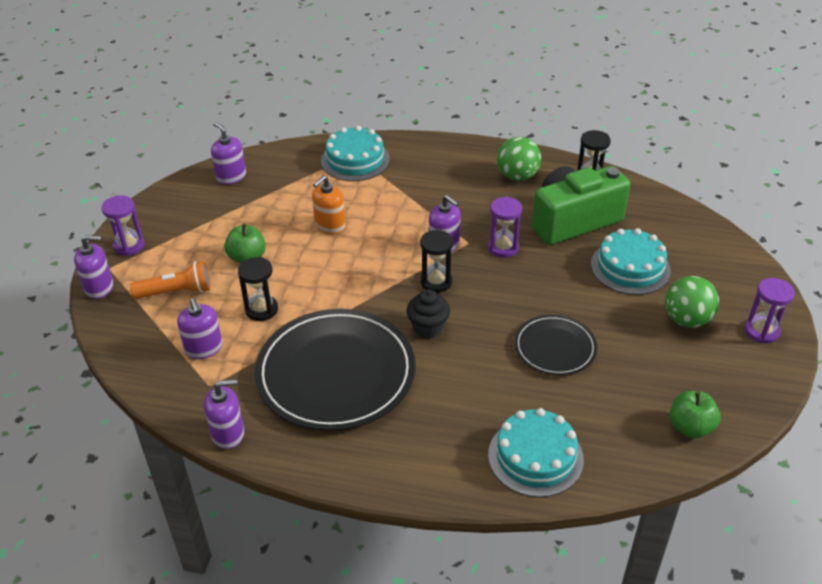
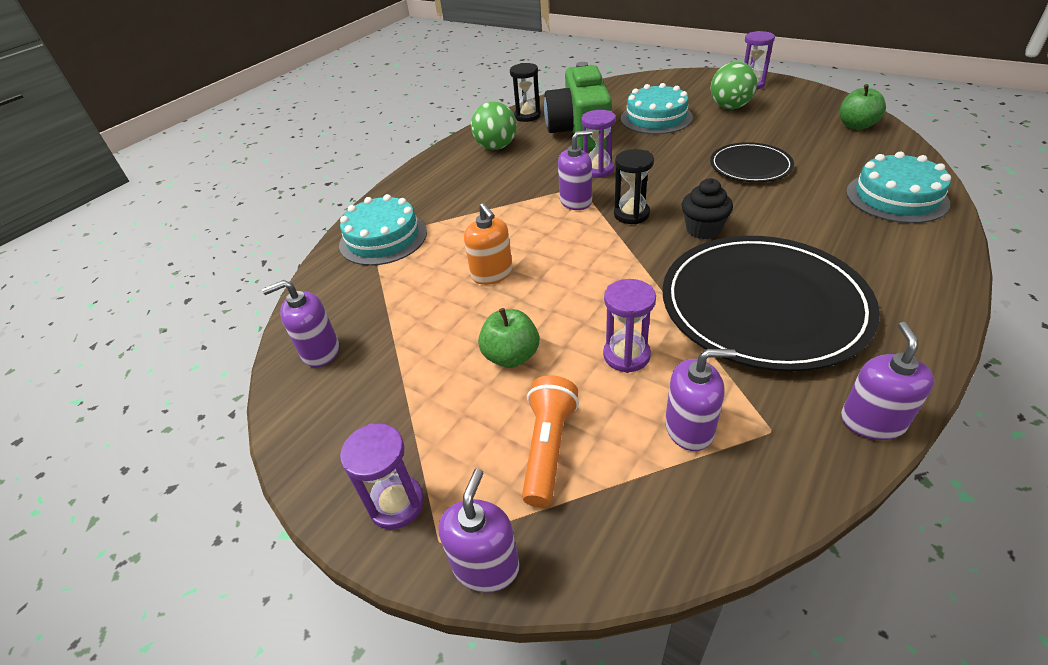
camera: 65 degrees left, 0 degrees up
(261, 310) = (626, 355): black hourglass -> purple hourglass

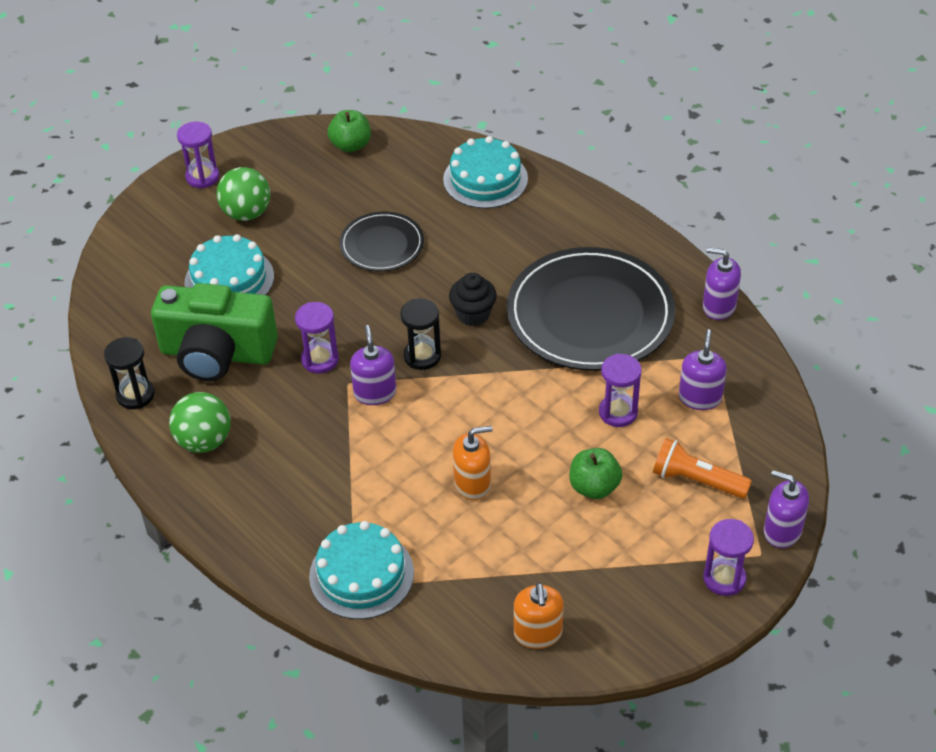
camera: 80 degrees left, 5 degrees up
(320, 351) = (538, 633): purple soap dispenser -> orange soap dispenser

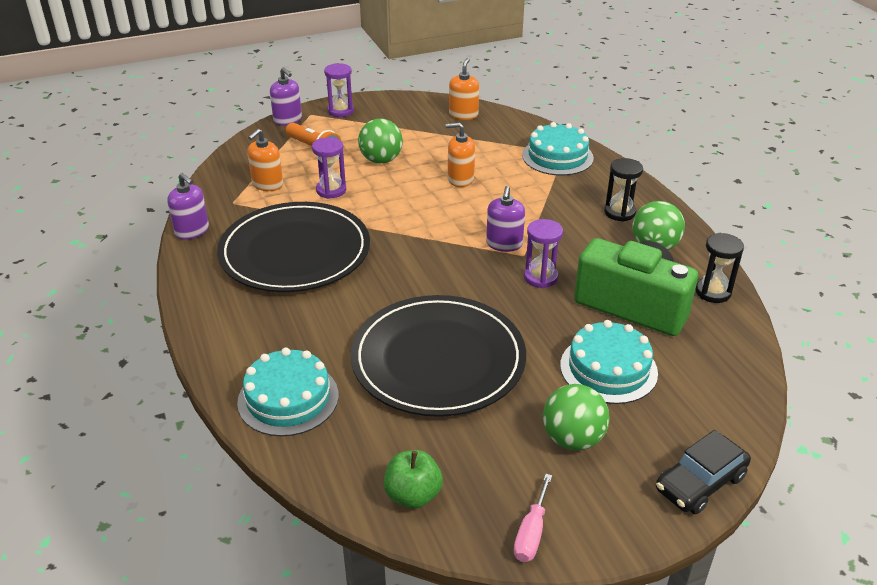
camera: 160 degrees left, 10 degrees down
(144, 209) = (700, 483): none -> black car
(202, 177) = (618, 508): purple hourglass -> none
(260, 147) = (531, 533): none -> pink screwdriver
(382, 245) = (438, 359): black plate -> black plate, size x1.90
(422, 356) = (452, 258): black hourglass -> black hourglass (619, 212)
(473, 314) = (390, 276): black cupcake -> none
(594, 487) = (381, 160): green apple -> green ball
(700, 398) = (267, 184): purple soap dispenser -> orange soap dispenser

